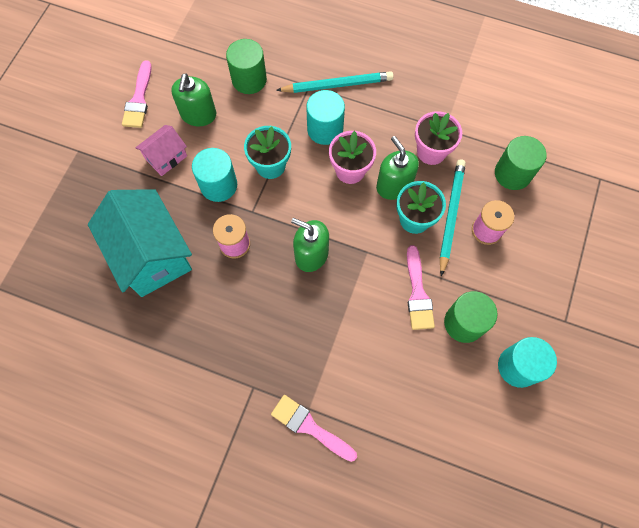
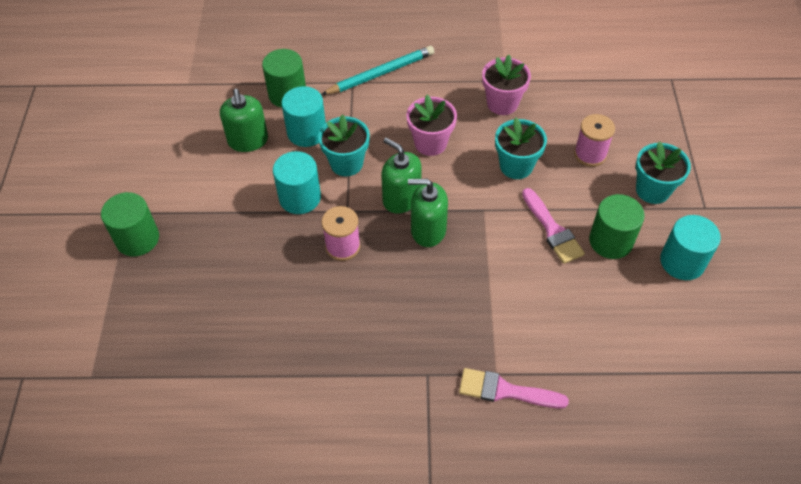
camera: 20 degrees left, 15 degrees down
(139, 99) = (176, 145): pink brush -> none
(152, 255) = (256, 285): turquoise house -> none
(166, 157) = (230, 189): pink house -> none
(325, 129) = (387, 115): turquoise cylinder -> turquoise cylinder (306, 132)
(394, 186) = (481, 143): green soap dispenser -> green soap dispenser (401, 198)
(450, 215) = (549, 152): turquoise pencil -> none
(512, 173) = (589, 99): green cylinder -> green cylinder (137, 239)
(526, 287) = (652, 190): none -> turquoise flower pot

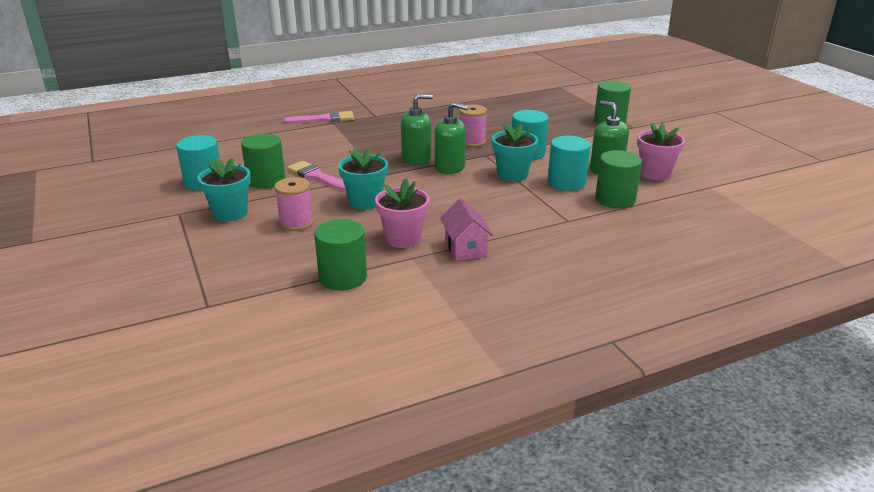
camera: 155 degrees right, 25 degrees down
(381, 73) = (547, 233): turquoise pencil -> none
(430, 143) = (453, 199): pink flower pot -> pink flower pot (655, 174)
(458, 77) = (465, 248): none -> pink house
(566, 76) = (343, 277): none -> green cylinder

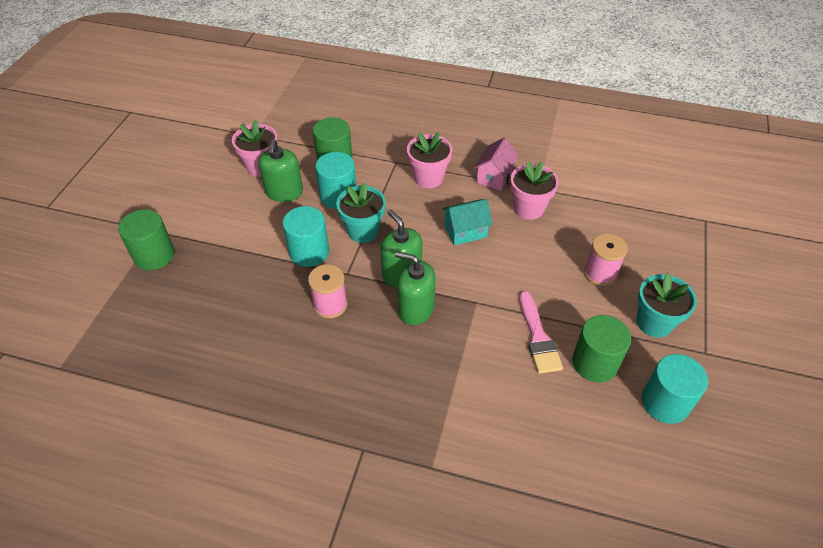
camera: 140 degrees left, 20 degrees up
(324, 119) = (435, 488): pink brush -> none
(343, 277) = (599, 196): green cylinder -> none
(365, 202) = (522, 268): turquoise flower pot -> none
(437, 203) = (465, 231): none -> turquoise house
(521, 222) = (428, 178): none -> pink flower pot

